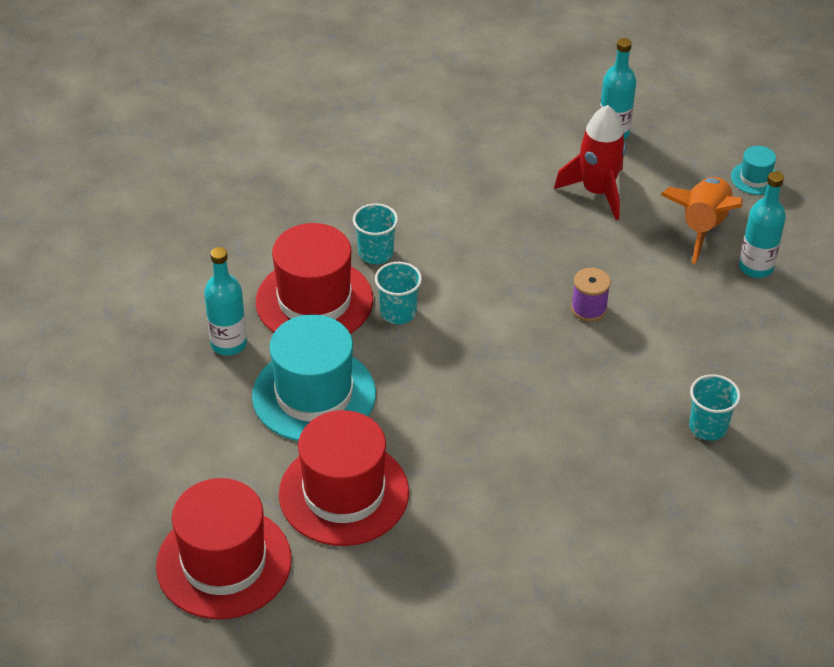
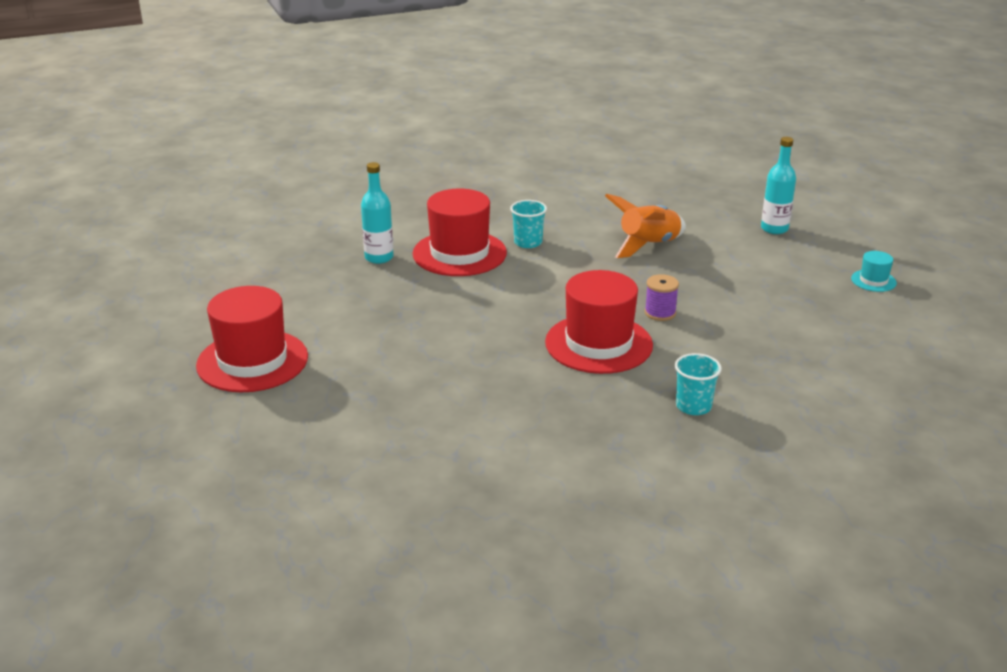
camera: 30 degrees right, 15 degrees down
(314, 395) = (407, 298): turquoise hat -> none
(344, 493) = (372, 353): red hat -> red hat (598, 344)
(398, 312) = (512, 275): turquoise cup -> none
(597, 192) = (730, 255): red rocket -> none
(702, 227) = (800, 295): orange rocket -> orange rocket (648, 245)
(756, 267) = (826, 329): turquoise bottle -> none

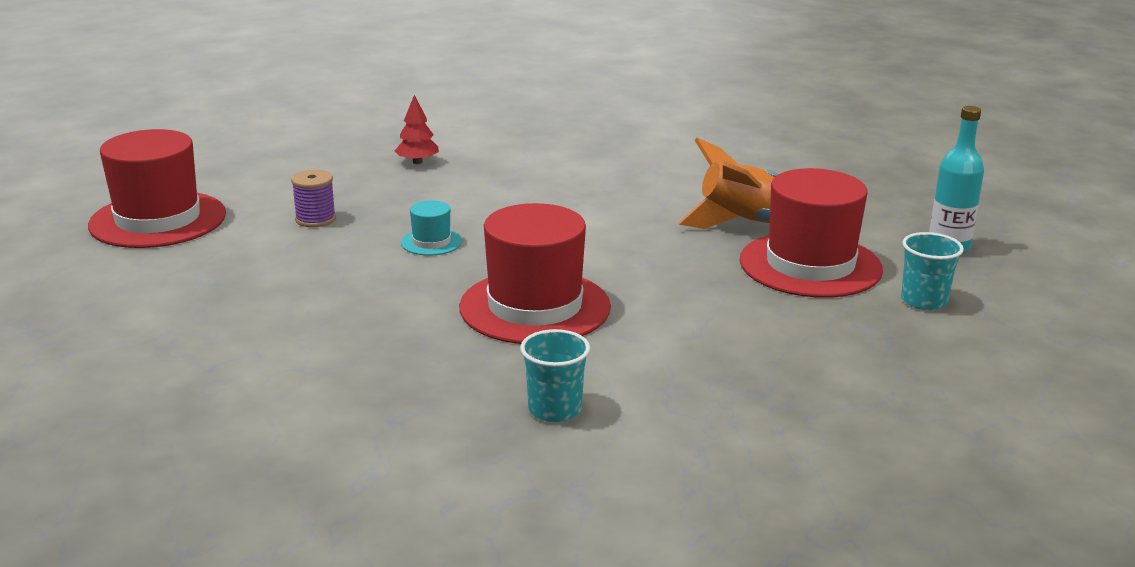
camera: 30 degrees right, 5 degrees down
(379, 257) = (417, 162): turquoise bottle -> red tree
(459, 253) = (508, 178): red hat -> red hat (810, 265)
(528, 242) = (600, 186): turquoise cup -> turquoise cup (924, 301)
(660, 313) = (659, 296): purple spool -> purple spool (315, 219)
(873, 281) = (1022, 342): turquoise hat -> turquoise hat (431, 242)

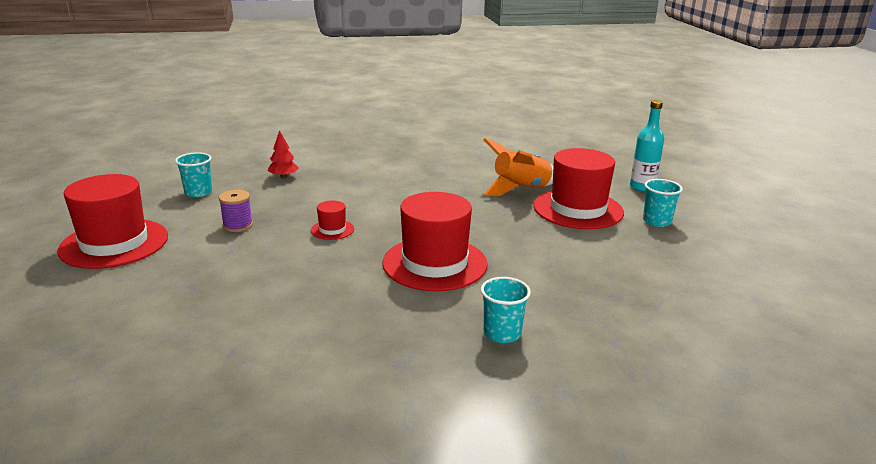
camera: 20 degrees left, 0 degrees up
(295, 169) = (198, 192): none -> turquoise cup
(431, 242) = (332, 230): turquoise hat -> red hat

